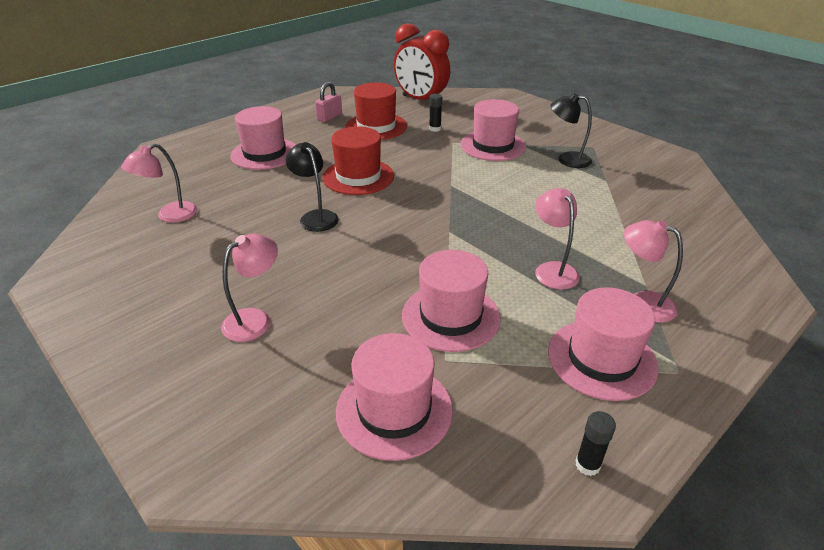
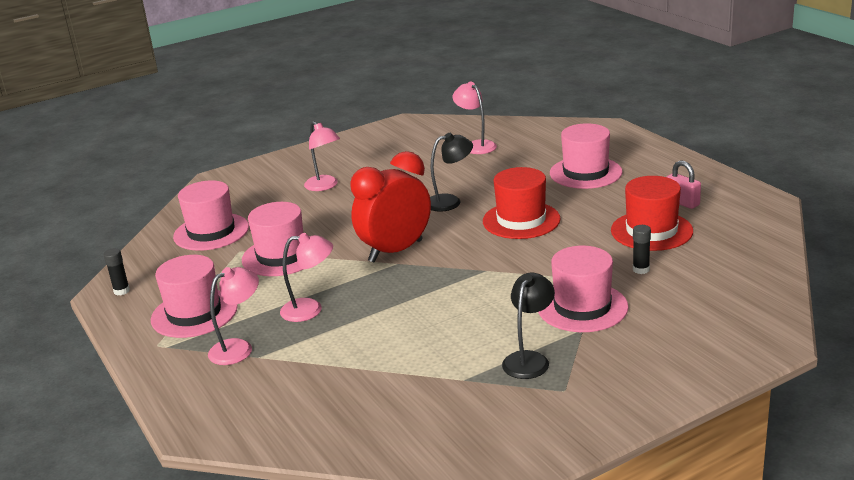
camera: 105 degrees right, 10 degrees down
(421, 100) = (744, 264): red clock -> red clock (395, 251)

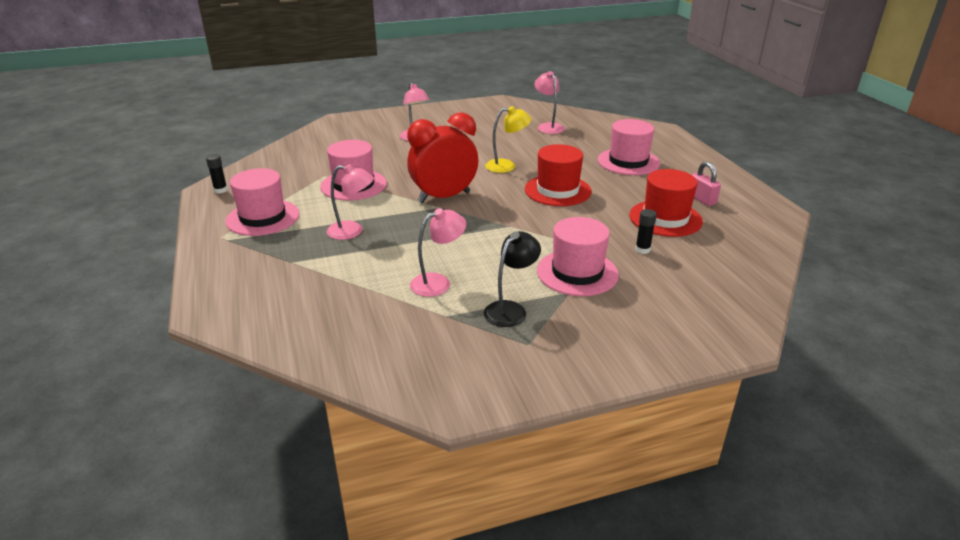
camera: 10 degrees right, 5 degrees up
(211, 232) = (312, 158): pink hat -> none
(238, 348) = (280, 252): pink lamp -> pink lamp (438, 282)
(450, 201) = (507, 166): black lamp -> yellow lamp

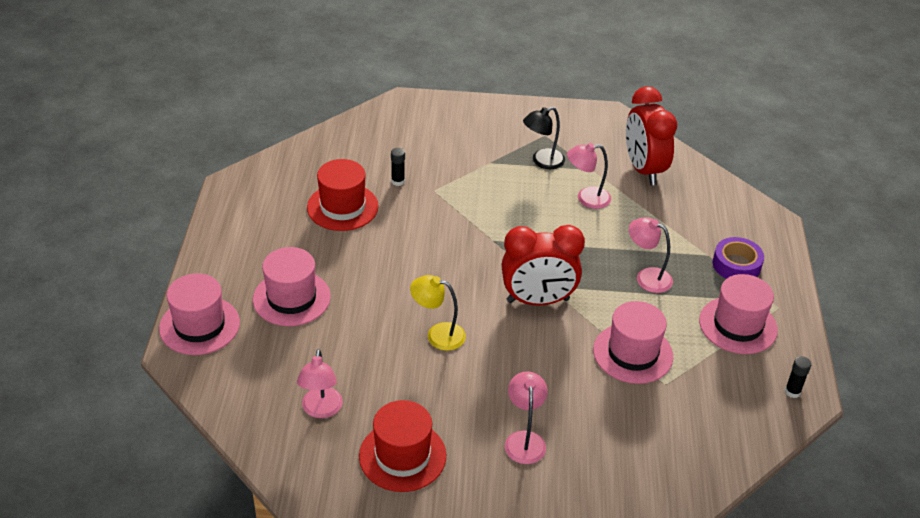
camera: 160 degrees left, 10 degrees up
(260, 260) = (736, 265): none -> purple tape
(380, 333) = (643, 169): none -> red clock
(557, 190) = (411, 274): red hat -> red hat (402, 456)
(577, 272) = (470, 176): pink hat -> pink hat (199, 325)
(701, 199) = (281, 219): pink padlock -> none

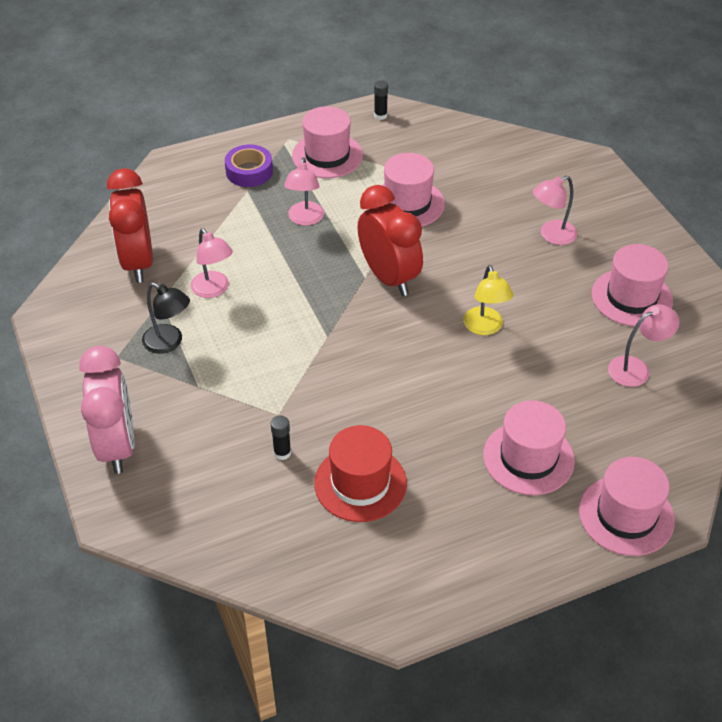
camera: 115 degrees left, 5 degrees up
(402, 456) = (631, 297): red hat -> pink hat
(461, 116) = (117, 446): none -> pink clock
(643, 169) = (138, 262): red clock -> red clock turned 120 degrees clockwise

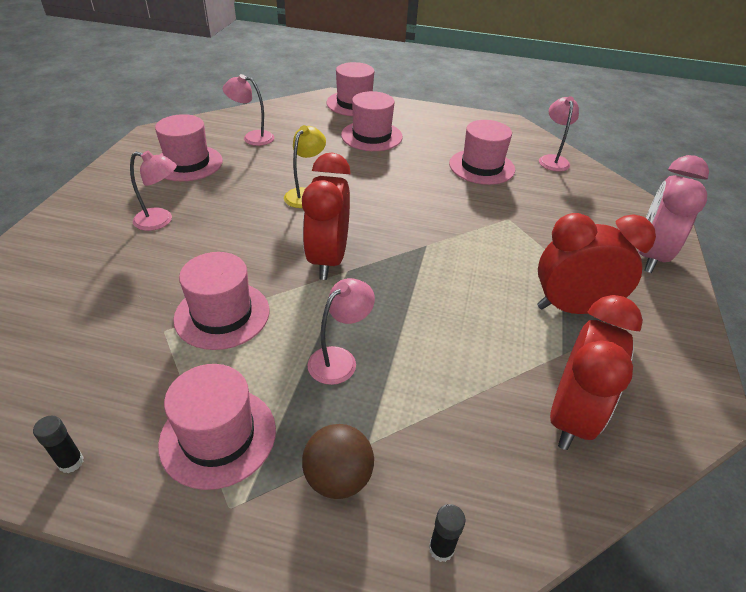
camera: 145 degrees left, 5 degrees down
(169, 343) = (572, 308): black lamp -> red clock
(214, 290) = (499, 335): pink lamp -> pink lamp (552, 160)
(249, 171) = (338, 478): purple tape -> brown ball
(282, 453) = (521, 199): black glue stick -> black glue stick (441, 549)
(360, 483) = (481, 167): red hat -> pink hat

